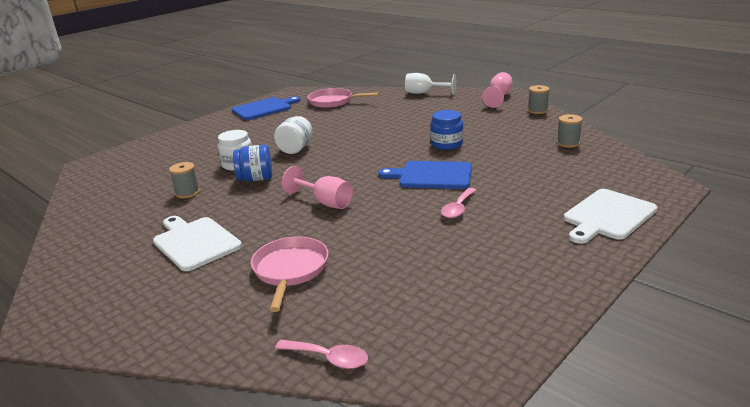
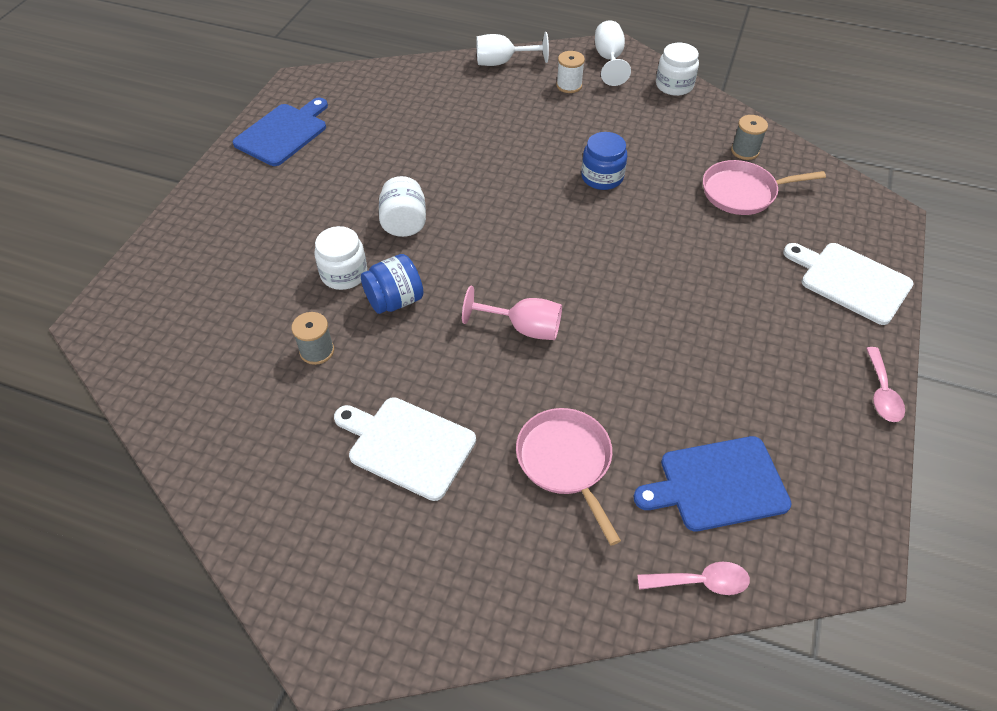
camera: 25 degrees left, 25 degrees up
(333, 101) = (381, 100): pink pan -> pink pan (743, 192)
(431, 175) = (622, 246): blue cutting board -> blue cutting board (717, 484)
(458, 208) = (689, 303): pink spoon -> pink spoon (881, 393)
(460, 105) = (569, 85): none -> white spool
(499, 97) = (609, 60): pink goblet -> white goblet
(537, 110) = (674, 85): grey spool -> white jar
(607, 216) = (850, 281): white cutting board -> white cutting board turned 105 degrees clockwise

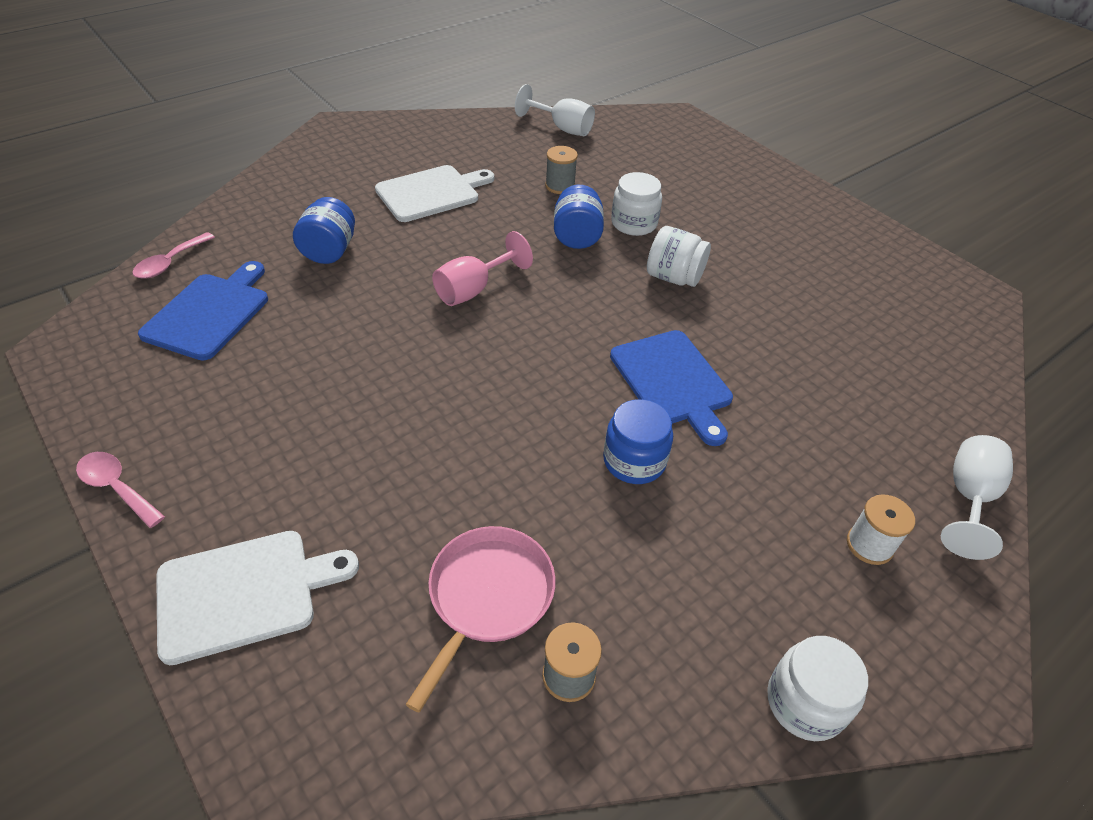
camera: 120 degrees right, 5 degrees down
(283, 133) = (878, 255): blue cutting board -> blue cutting board (672, 382)
(566, 462) = (329, 251): pink pan -> blue jar
(609, 60) = (930, 649): white goblet -> white goblet (562, 128)

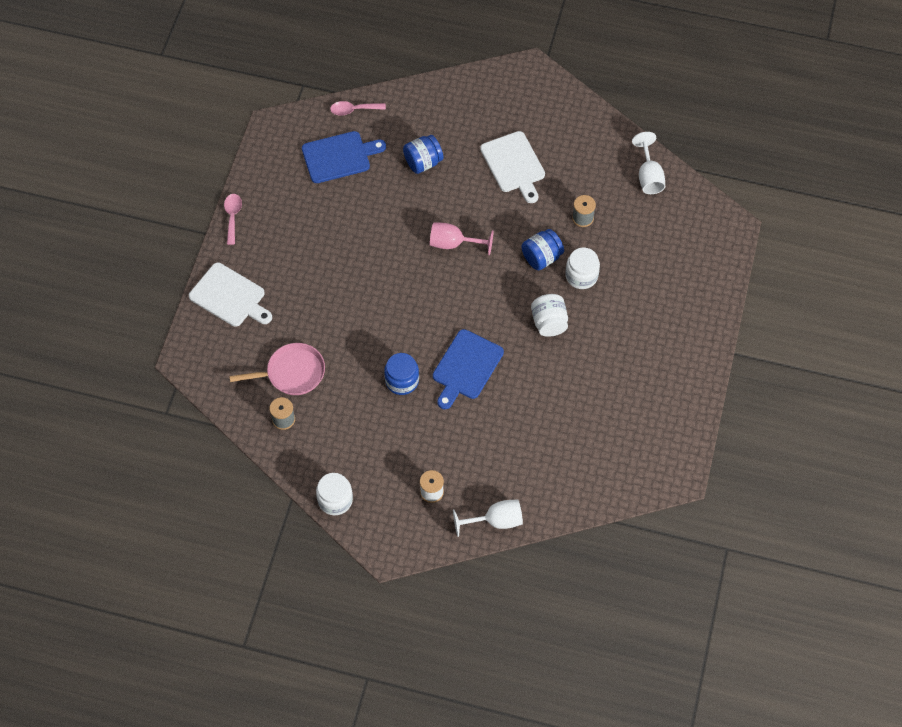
camera: 55 degrees right, 15 degrees up
(431, 193) = (514, 165): white cutting board -> white cutting board turned 45 degrees clockwise

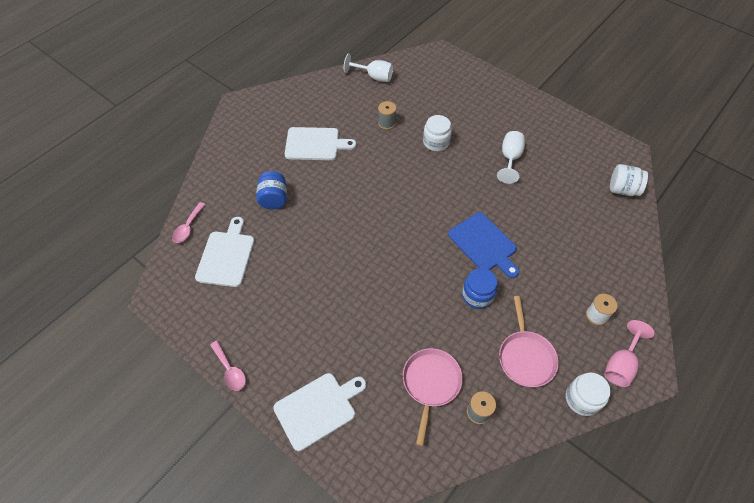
camera: 65 degrees left, 5 degrees down
(232, 216) = (230, 370): pink spoon -> pink spoon turned 150 degrees counterclockwise
(339, 157) = (226, 256): blue cutting board -> white cutting board
(355, 441) = (525, 357): none -> pink pan
(453, 243) = (363, 208): pink goblet -> pink goblet (621, 364)
(495, 521) = (638, 279): white goblet -> white goblet (510, 159)
(541, 257) = (407, 159): blue jar -> none
(549, 323) = (467, 176): white jar -> white jar (622, 189)

